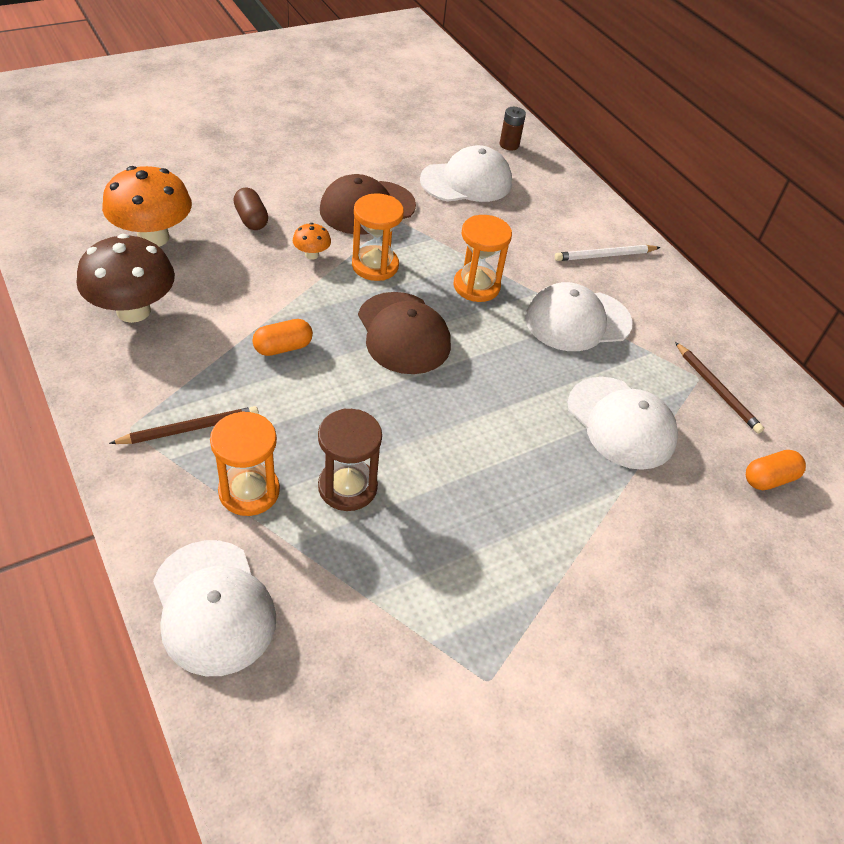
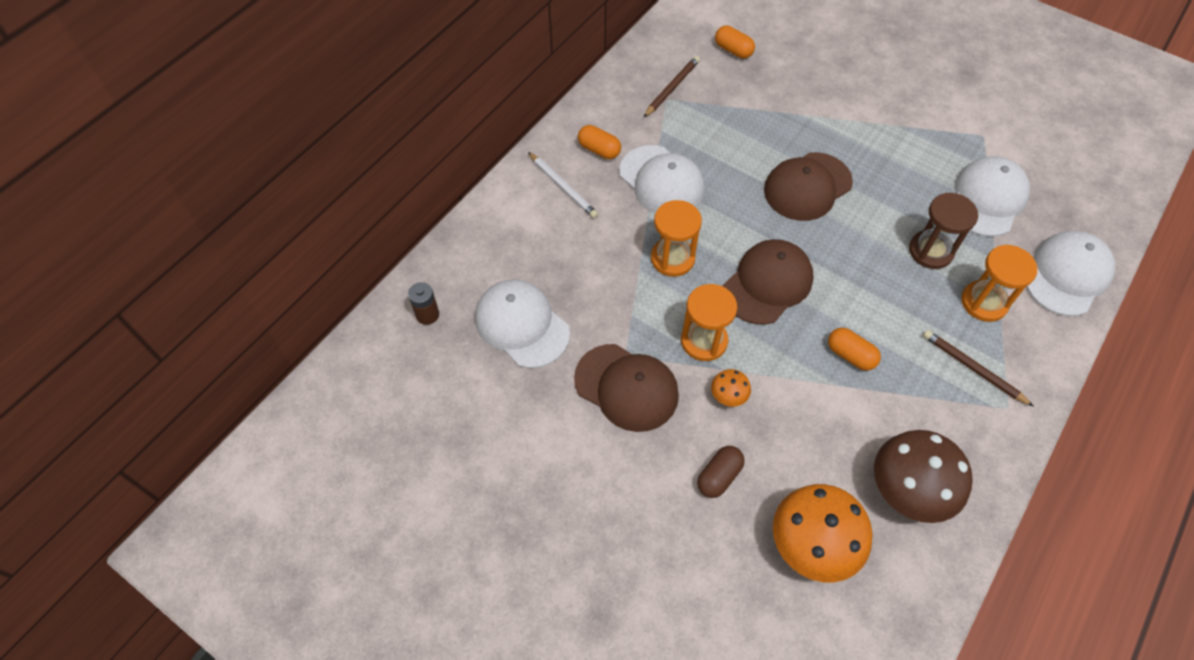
camera: 110 degrees left, 10 degrees up
(506, 429) = (807, 187): none -> brown cap
(621, 423) = (747, 129): white cap -> white cap (987, 199)
(643, 296) = (599, 150): none -> orange capsule

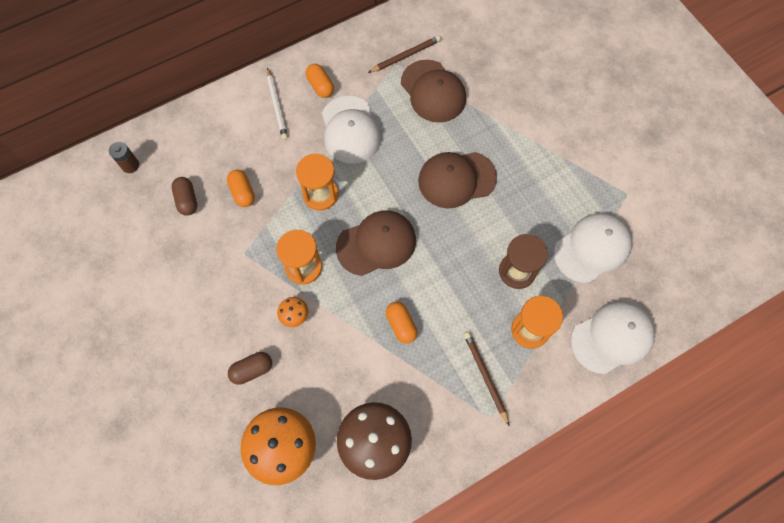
camera: 25 degrees right, 10 degrees up
(522, 325) = (187, 200): white cap -> brown capsule
(626, 387) = (230, 277): brown cap -> brown cap (433, 91)
(733, 50) = (473, 41): orange capsule -> orange capsule (242, 192)

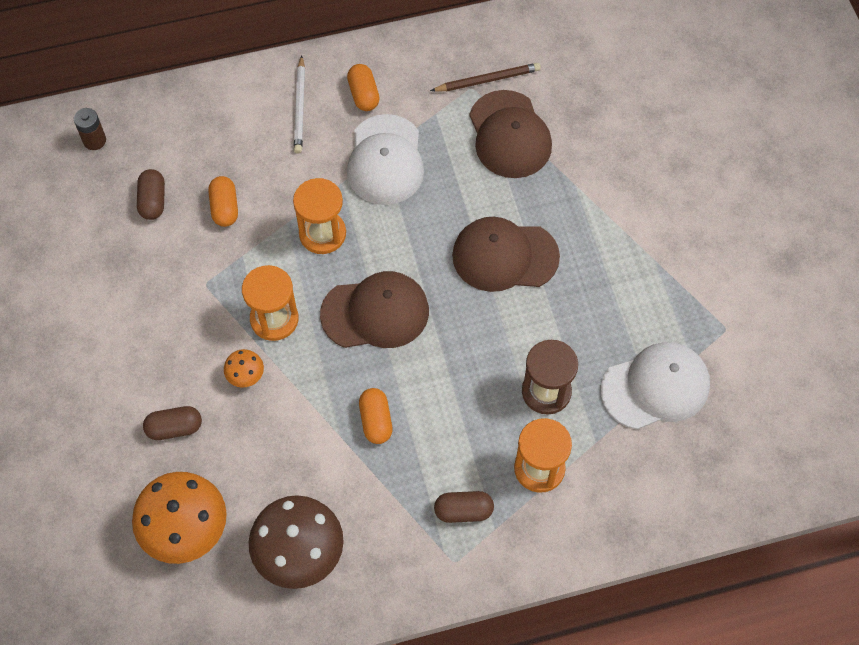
camera: 15 degrees right, 5 degrees down
(485, 376) = (463, 511): brown pencil -> brown capsule
(612, 337) = (644, 505): white cap -> none

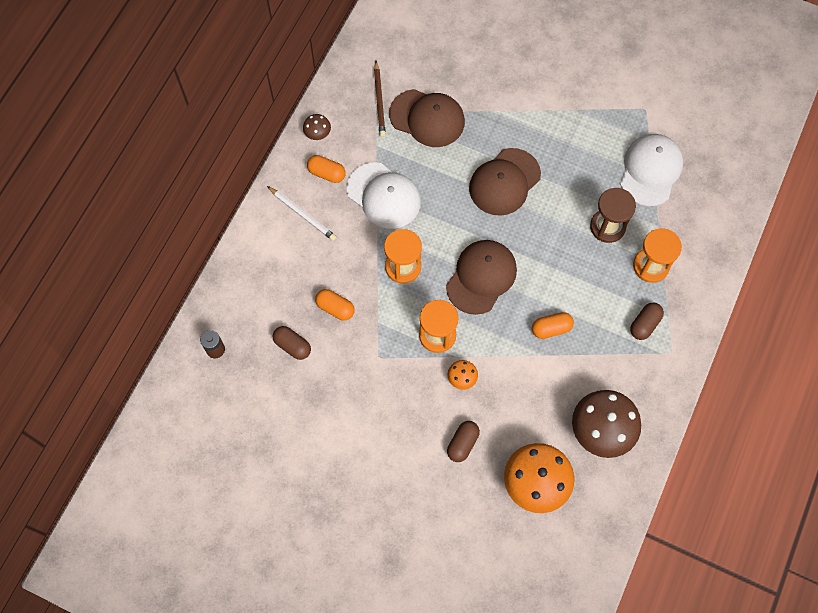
camera: 50 degrees left, 5 degrees up
(376, 421) = (551, 328): orange capsule -> orange capsule turned 45 degrees counterclockwise
(399, 56) = (317, 134): none -> brown mushroom
(487, 80) = (379, 101): brown pencil -> brown pencil turned 150 degrees clockwise

